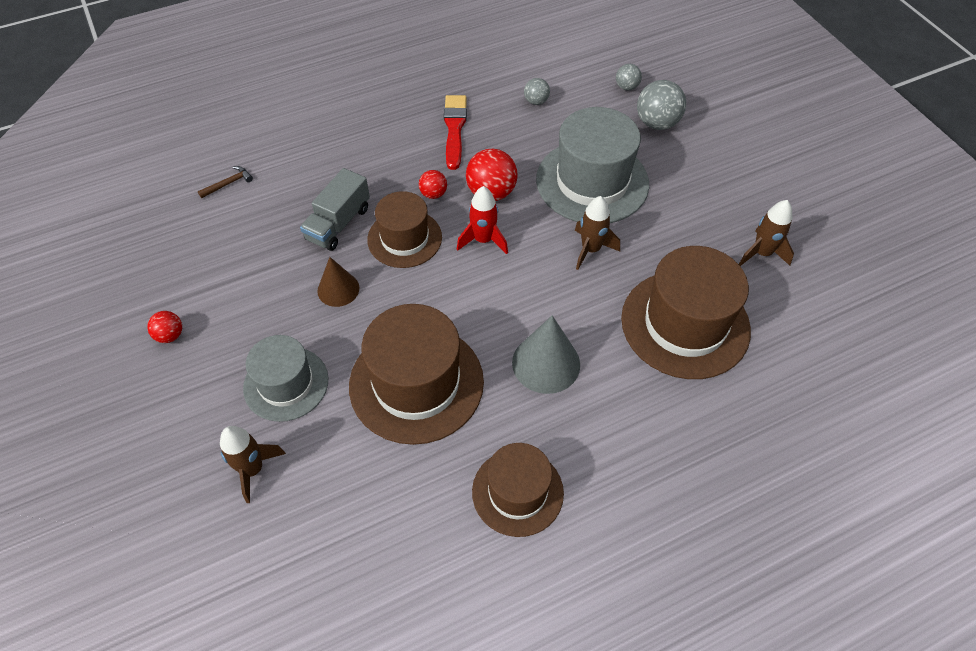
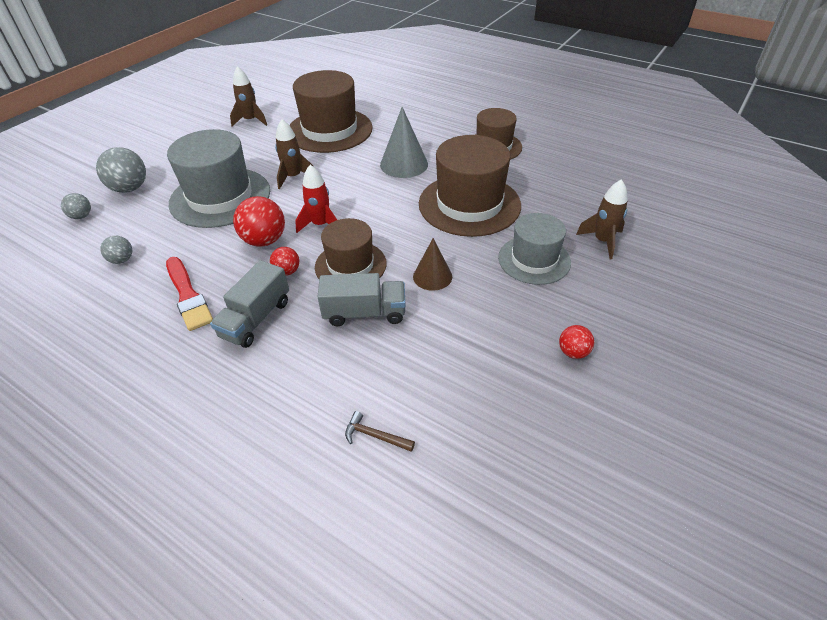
camera: 120 degrees left, 10 degrees down
(392, 159) = (256, 319): none -> grey truck
(454, 129) = (188, 296): red brush -> red brush turned 90 degrees counterclockwise

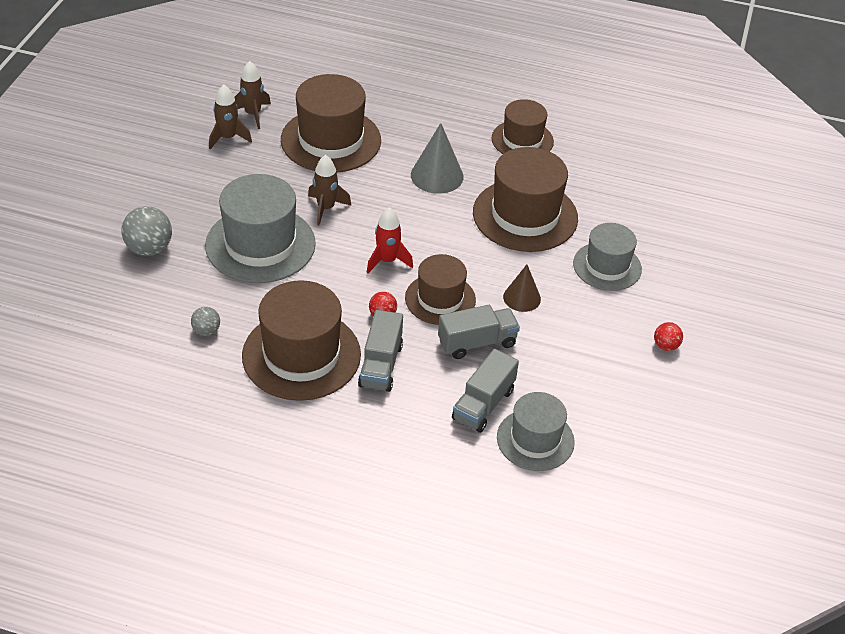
camera: 20 degrees left, 0 degrees up
(81, 216) = (121, 290): grey ball -> none
(188, 296) = (301, 355): red brush -> brown hat
(264, 240) = (340, 287): red ball -> none
(337, 381) = (483, 404): none -> grey truck
(375, 436) = (535, 439): brown hammer -> grey hat
(602, 241) = (662, 237): brown rocket -> brown rocket (253, 114)

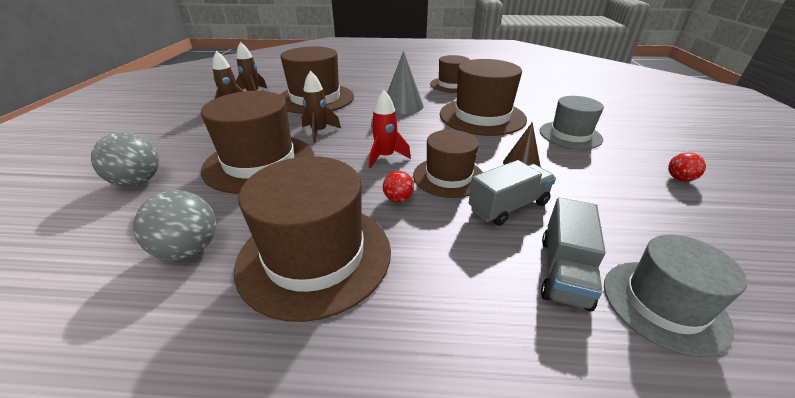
camera: 10 degrees left, 10 degrees down
(206, 331) = (189, 250): grey ball -> grey ball, size x1.80
(260, 244) = (260, 162): grey hat -> brown hat
(380, 365) = (416, 249): grey truck -> none

